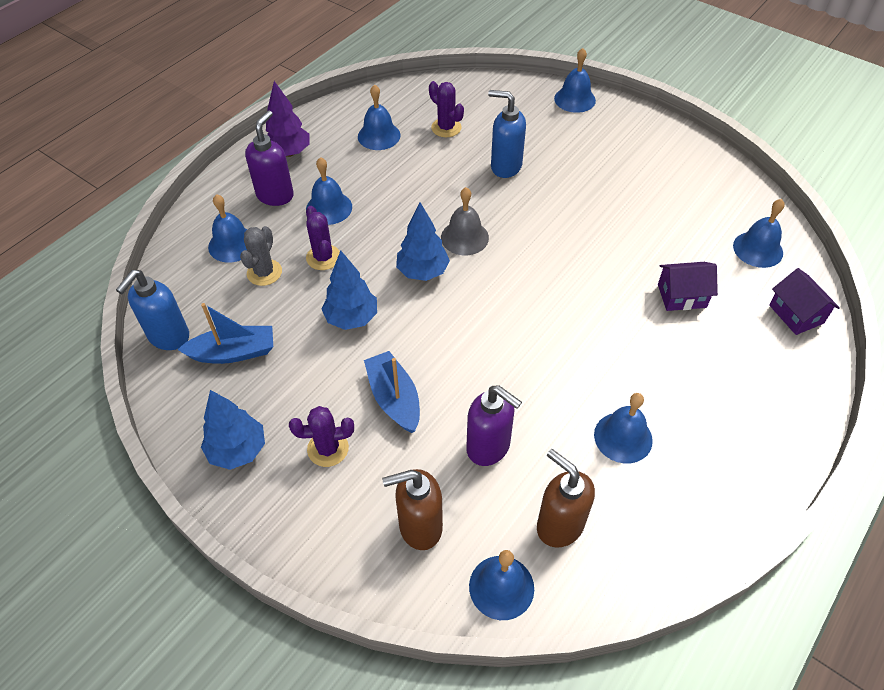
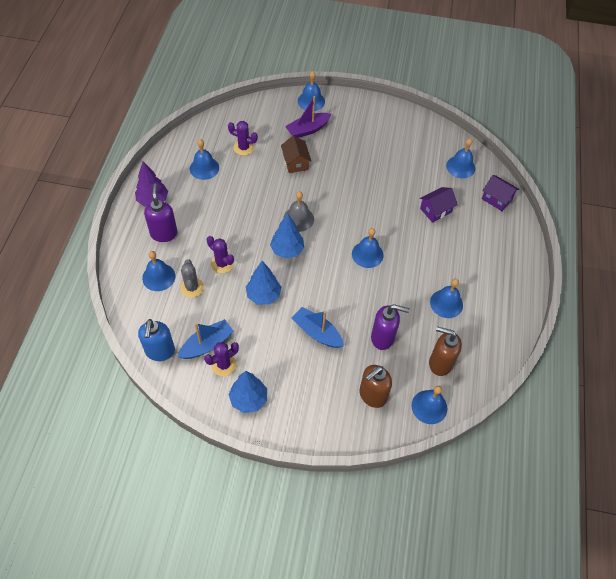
camera: 30 degrees left, 5 degrees up
(328, 449) = (298, 376): purple cactus -> purple cactus (223, 365)
(329, 208) = (204, 229): blue bell -> blue bell (367, 254)
(505, 166) = (295, 162): blue soap dispenser -> brown house
(548, 132) = (307, 130): none -> purple boat

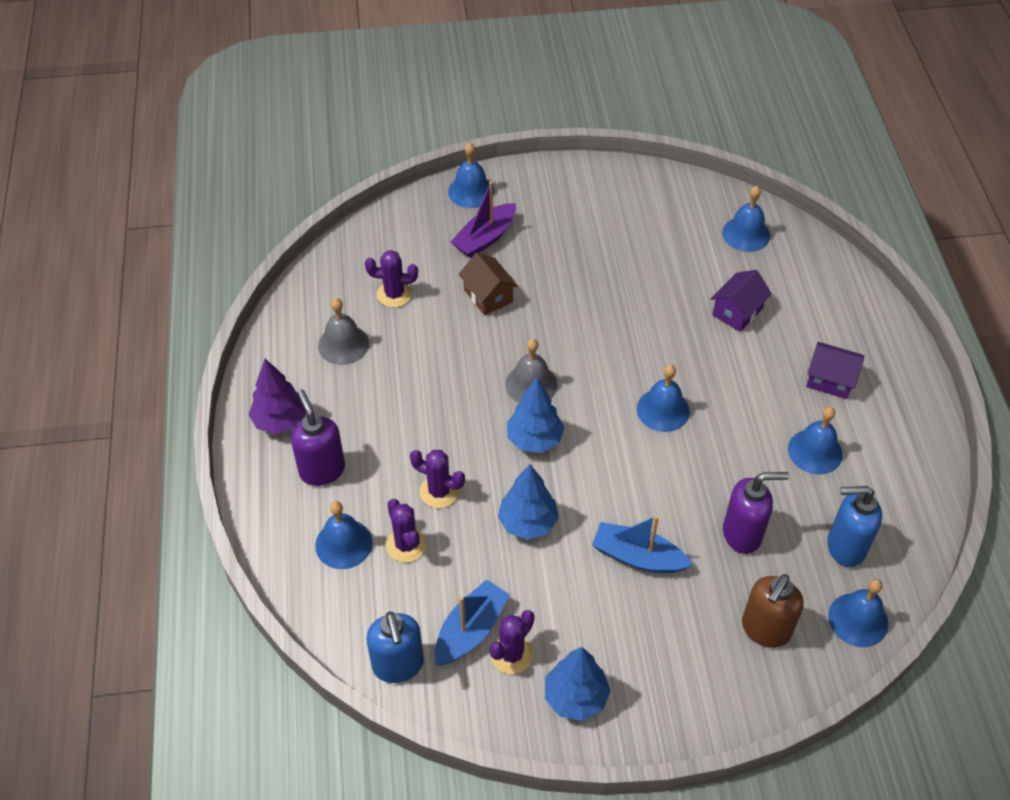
camera: 15 degrees left, 5 degrees down
(192, 287) = (406, 545): grey cactus -> purple cactus
(204, 168) = (343, 344): blue bell -> grey bell
(440, 363) = (845, 547): brown soap dispenser -> blue soap dispenser
(496, 199) = (820, 269): purple house -> purple house (830, 380)

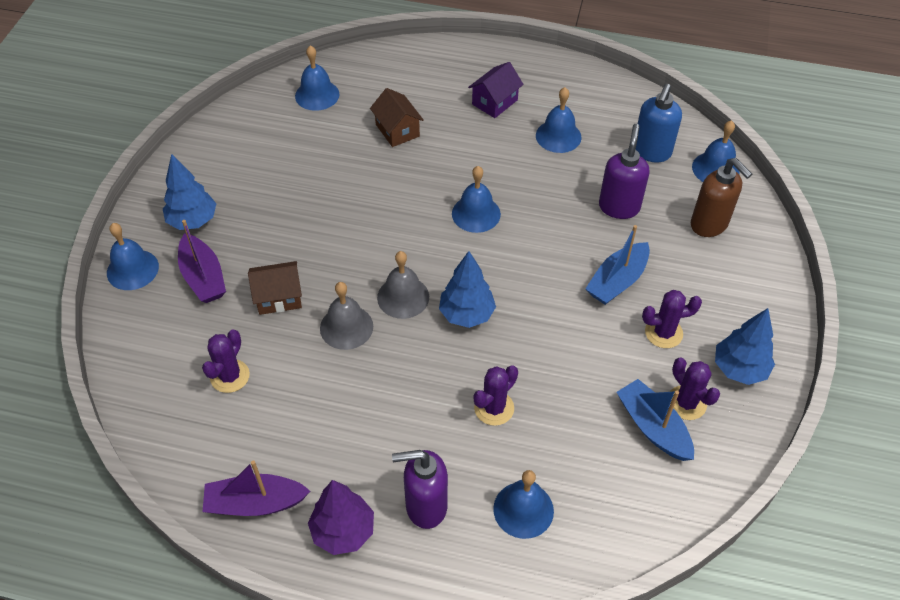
camera: 70 degrees left, 0 degrees up
(285, 355) = (255, 503): none -> purple boat
(343, 344) = (271, 442): grey bell -> grey bell (346, 327)
(398, 665) = (674, 498): blue soap dispenser -> none
(406, 545) = (544, 454): purple cactus -> purple cactus (663, 333)
(528, 523) = (555, 348): blue tree -> blue tree (193, 221)
(737, 312) = (397, 130): purple house -> brown house

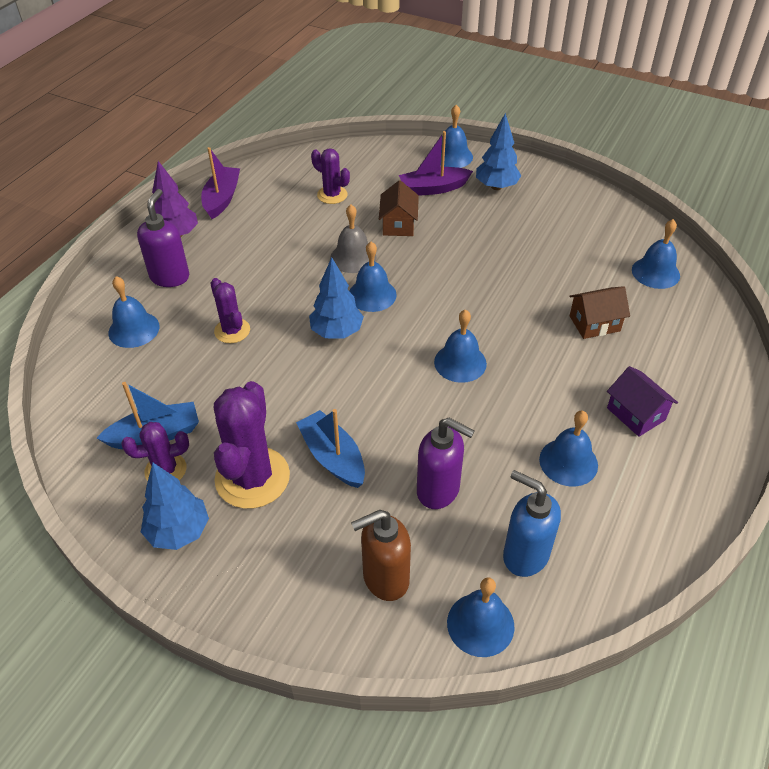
camera: 105 degrees right, 5 degrees down
(403, 297) = (372, 295): grey bell -> blue bell
(663, 333) = (252, 478): purple cactus -> purple cactus, size x1.79

